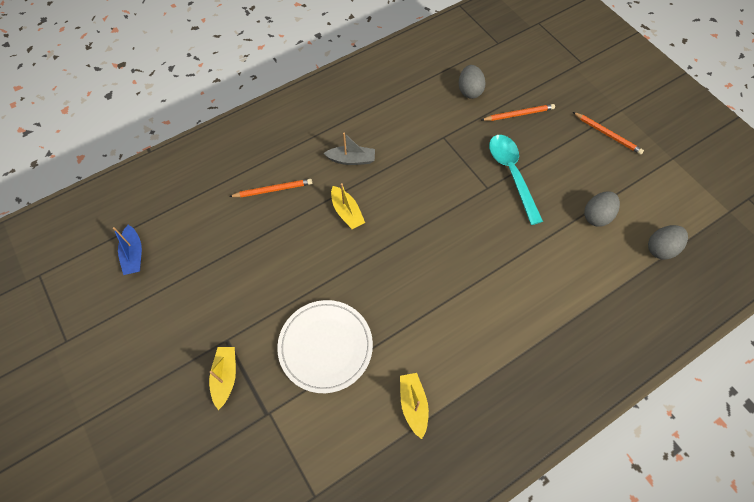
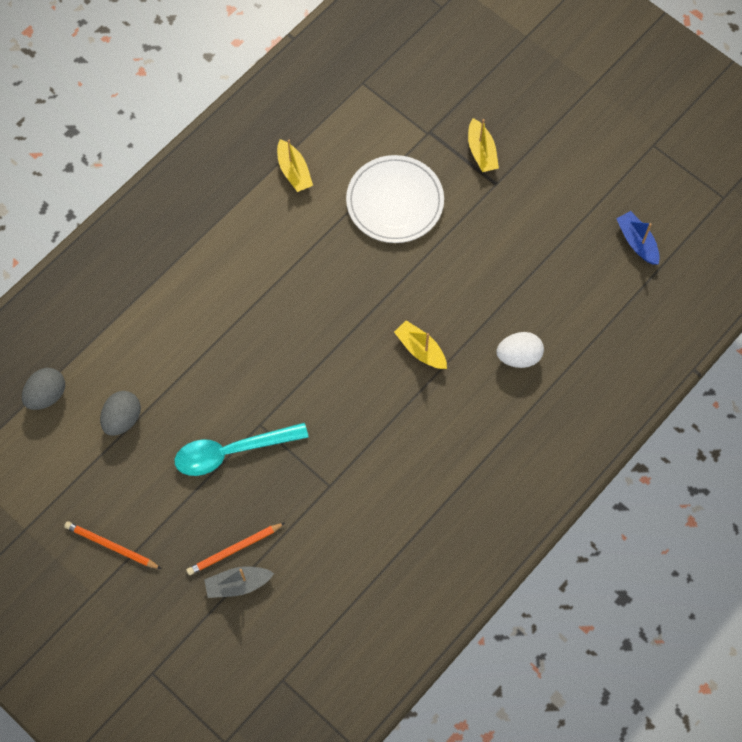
camera: 165 degrees right, 5 degrees up
(273, 189) = (518, 356): orange pencil -> white egg
(351, 159) = (438, 421): grey boat -> grey boat (238, 584)
(469, 91) = (309, 573): grey egg -> none
(512, 174) = (232, 451): turquoise spoon -> turquoise spoon turned 105 degrees clockwise

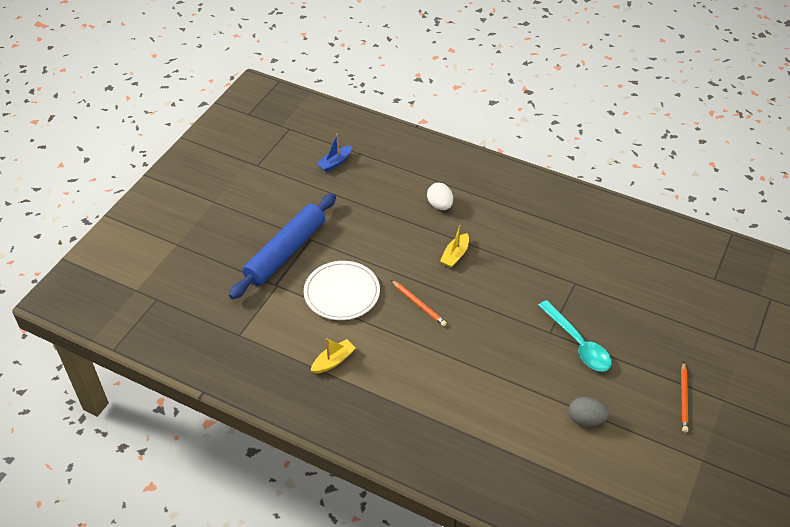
camera: 105 degrees left, 20 degrees down
(47, 395) = (591, 479): grey egg -> none
(235, 549) = (646, 324): orange pencil -> orange pencil (419, 304)
(238, 584) = (668, 316): grey boat -> none
(481, 152) = (285, 252): yellow boat -> blue rolling pin

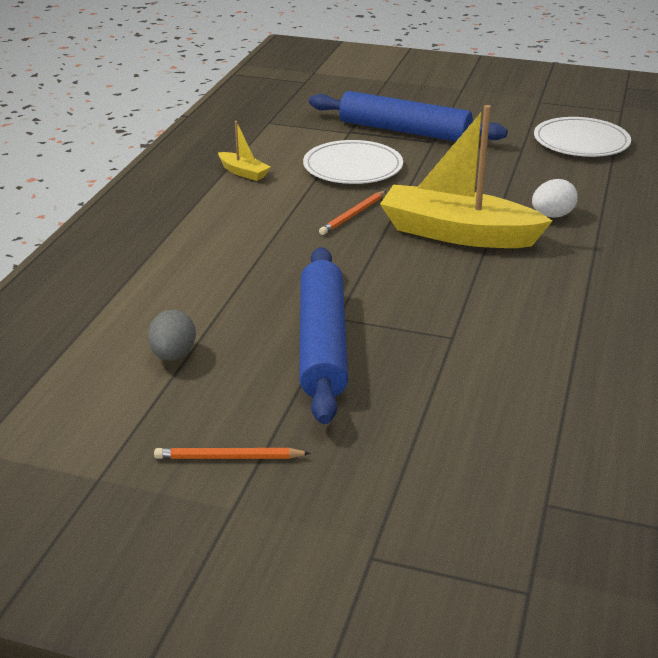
camera: 80 degrees right, 15 degrees down
(335, 163) = (581, 142): blue boat -> white plate
(455, 255) = (458, 233): yellow boat -> yellow boat, size x2.33
(578, 343) = (322, 343): turquoise spoon -> blue rolling pin

